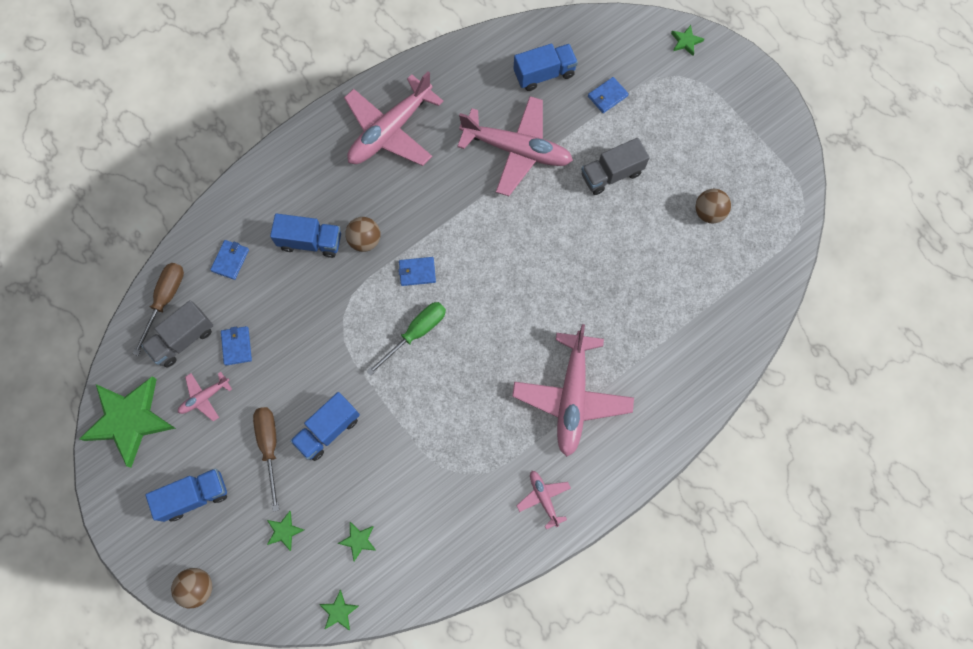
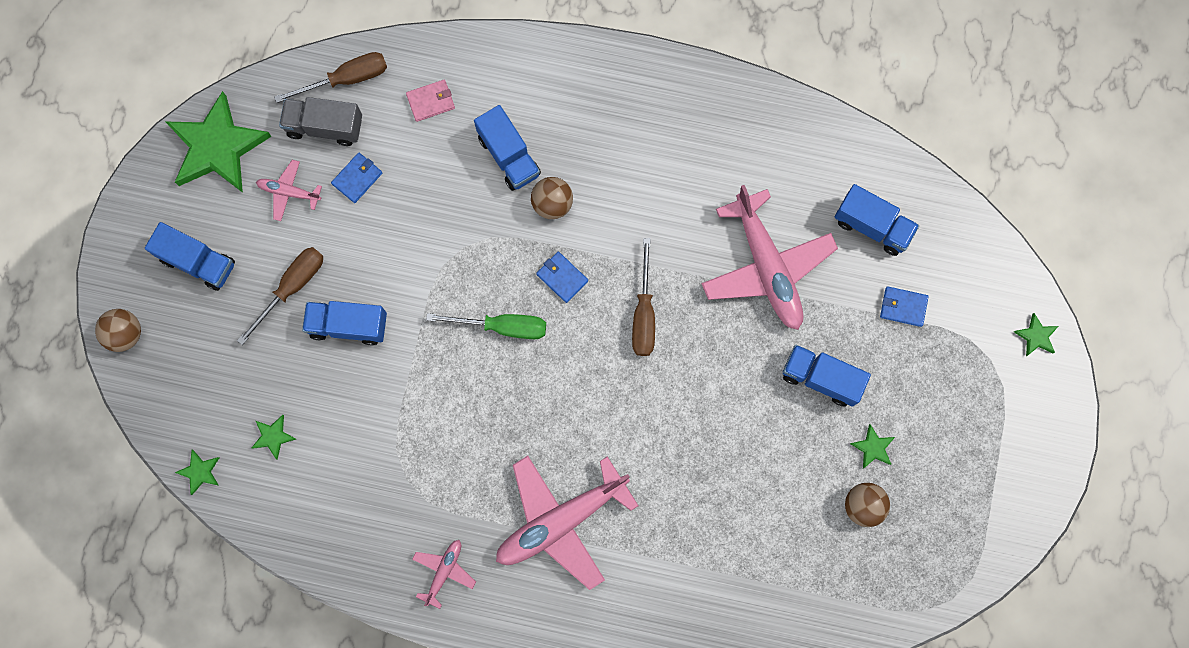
camera: 50 degrees right, 5 degrees up
(230, 260) = (431, 101): blue wallet -> pink wallet
(284, 531) = (230, 365): green star -> green star (873, 447)
(390, 131) = (681, 132): pink plane -> none
(483, 242) = (643, 314): none -> brown screwdriver
(611, 174) = (821, 378): grey truck -> blue truck

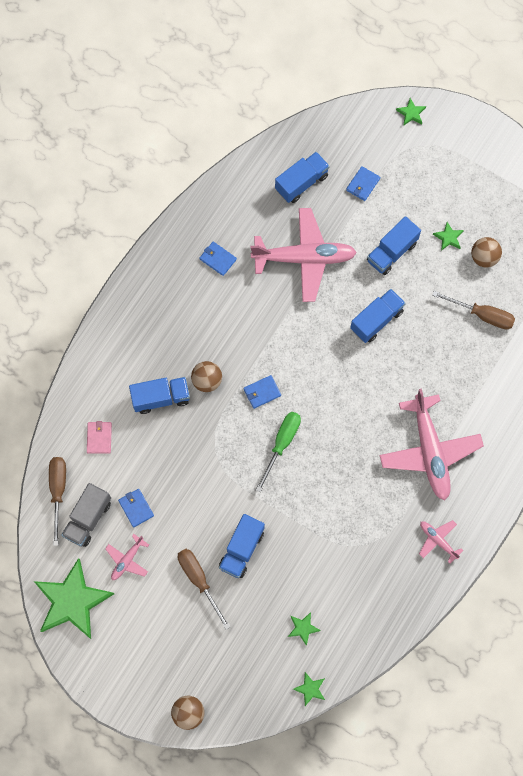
camera: 70 degrees left, 5 degrees down
(198, 262) = (154, 642): blue truck -> blue truck (376, 320)
(643, 314) = (307, 348): brown screwdriver -> brown screwdriver (482, 315)
(721, 158) = (218, 259): none -> blue wallet

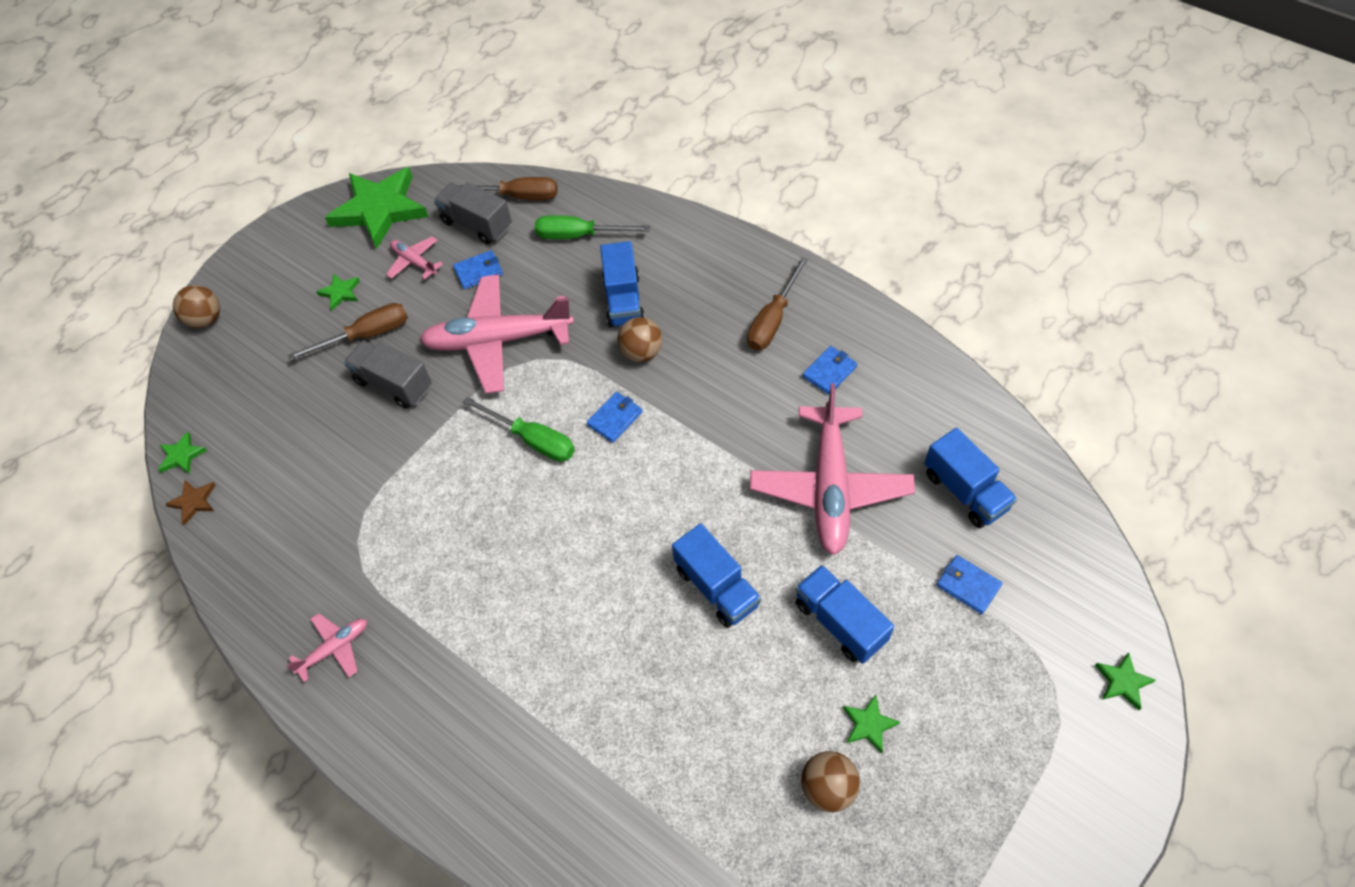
camera: 100 degrees right, 15 degrees down
(99, 438) = (579, 235): pink wallet -> green screwdriver
(241, 549) = (394, 384): blue truck -> grey truck
(262, 392) = (615, 418): blue wallet -> blue wallet turned 60 degrees clockwise
(303, 628) = (265, 452): green star -> green star (340, 293)
(345, 667) = (194, 502): none -> brown star
(429, 451) = (481, 650): pink plane -> pink plane (497, 340)
(482, 315) = (714, 769): brown screwdriver -> brown screwdriver (772, 320)

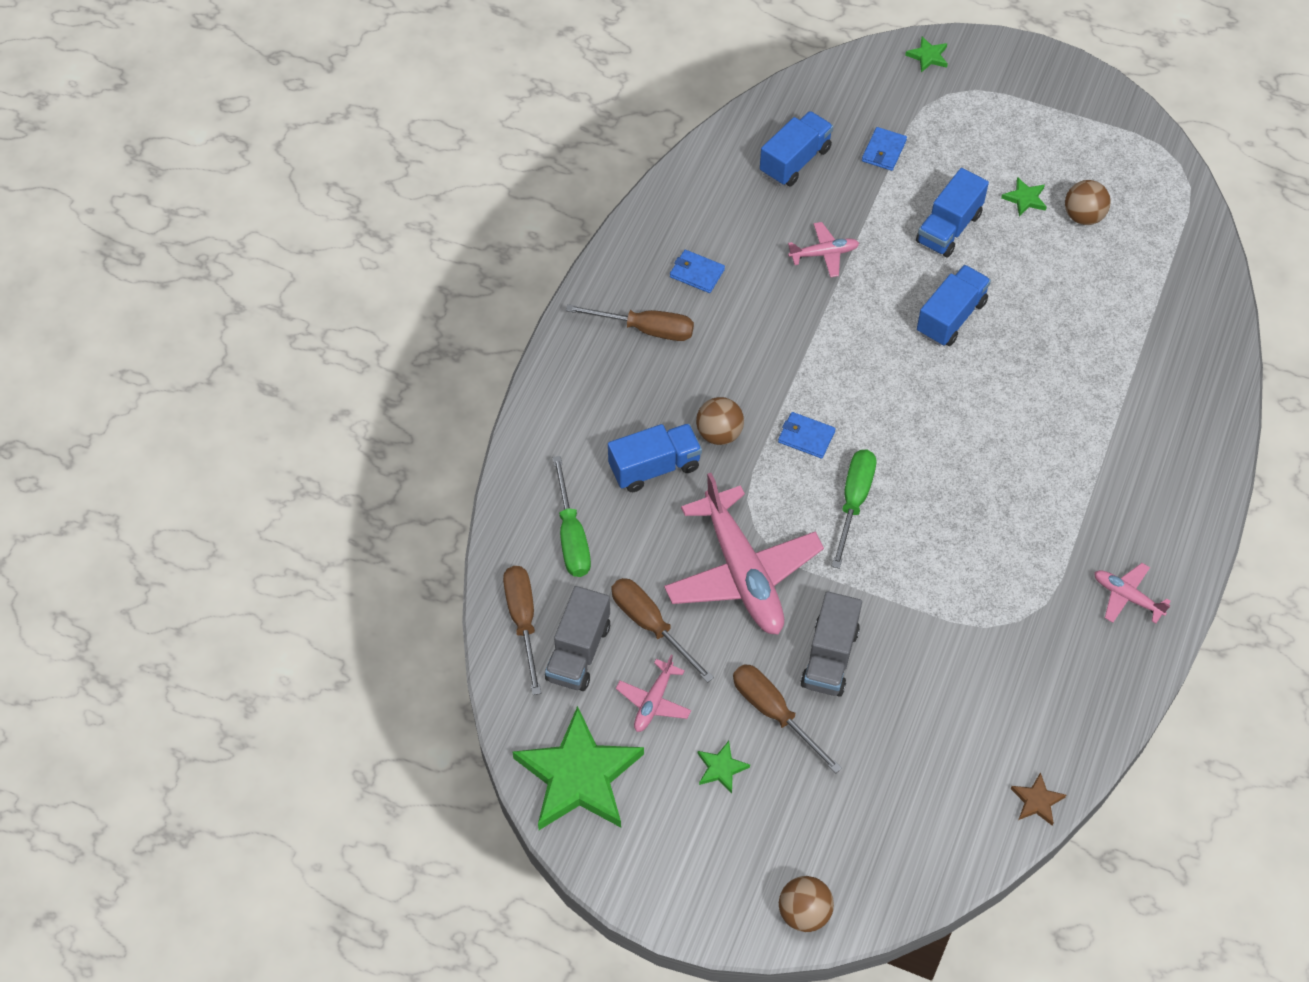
camera: 110 degrees left, 0 degrees up
(182, 455) = (989, 843): green star -> none
(478, 271) = (651, 625): blue wallet -> brown screwdriver
(830, 487) = (824, 254): pink plane -> pink plane, size x0.46

